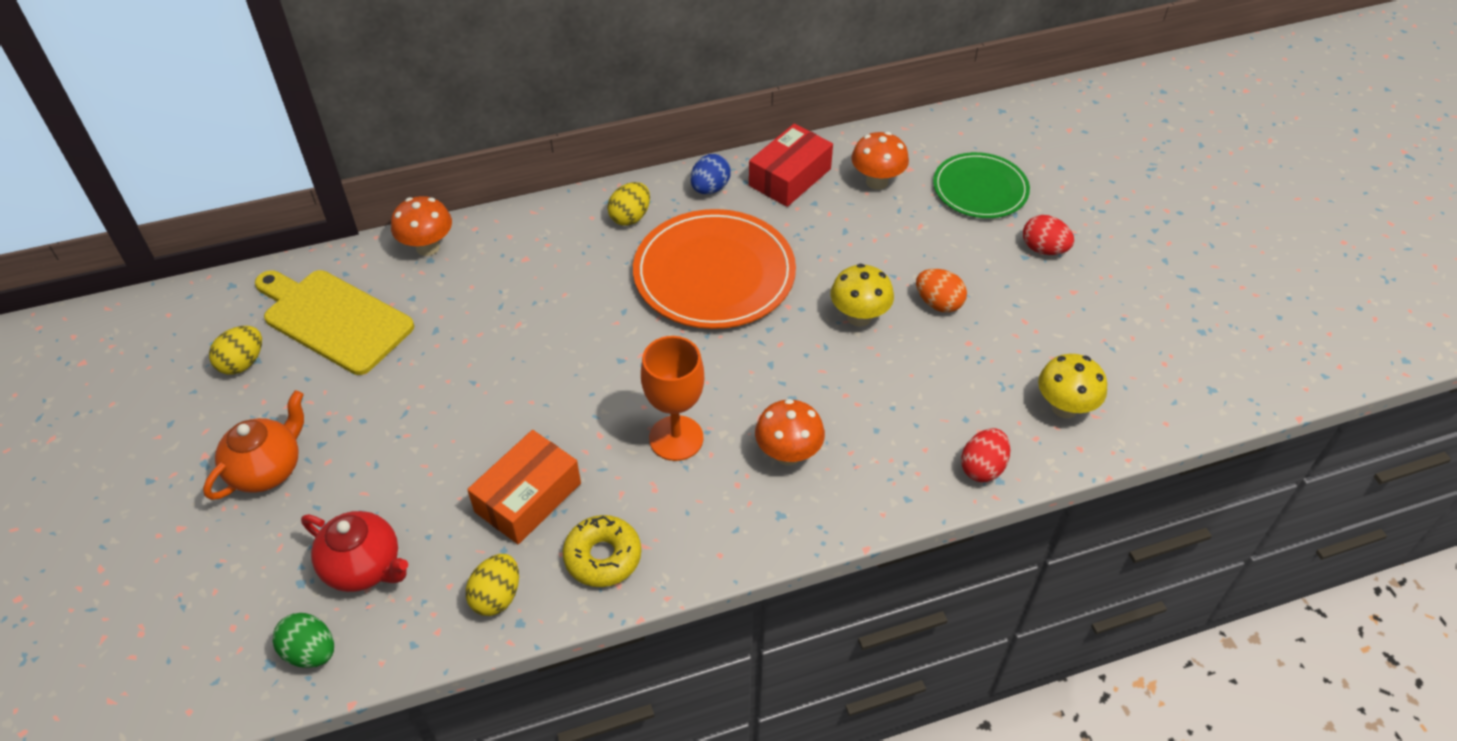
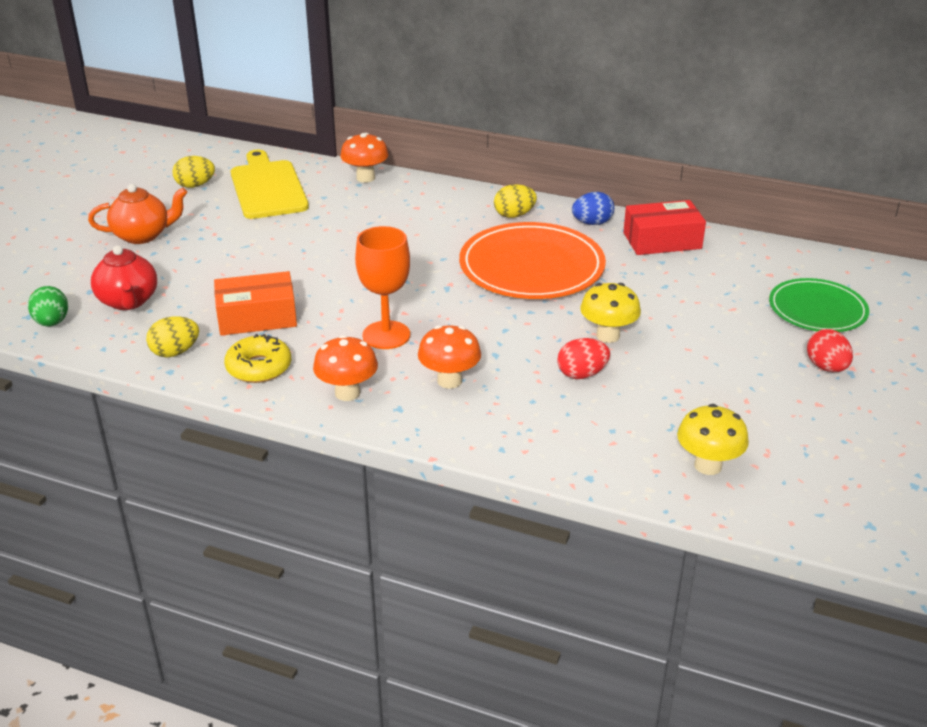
camera: 40 degrees right, 15 degrees down
(877, 182) = (730, 270): orange mushroom -> orange mushroom (347, 393)
(938, 303) = (684, 357): orange egg -> none
(982, 467) = (586, 463): red egg -> red egg (582, 374)

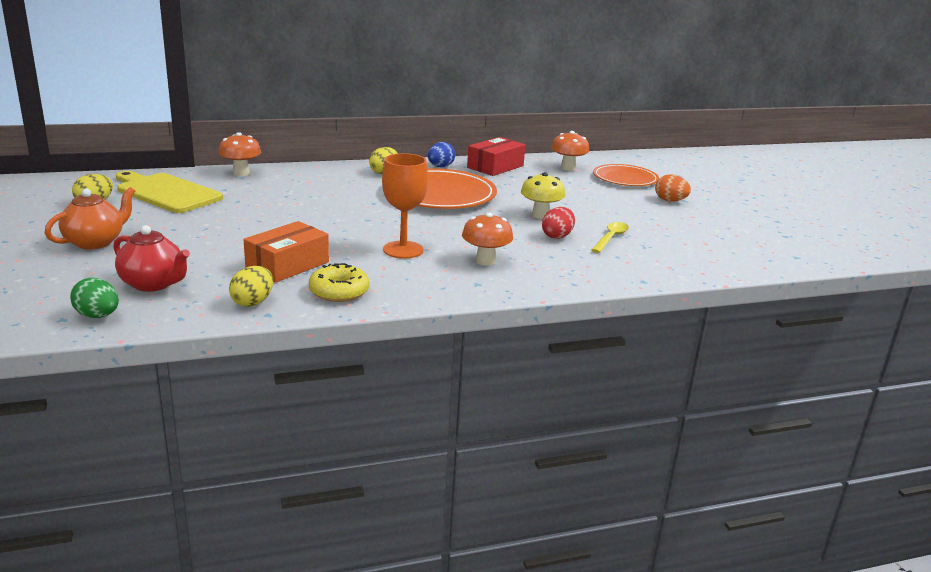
camera: 40 degrees left, 10 degrees down
(347, 393) = (429, 286): orange mushroom -> orange mushroom (568, 168)
(646, 400) = (611, 238): none -> yellow spoon
(708, 466) = (689, 257): yellow mushroom -> none
(817, 309) = (625, 178): green plate -> orange plate
(826, 367) = (670, 201): red egg -> orange egg

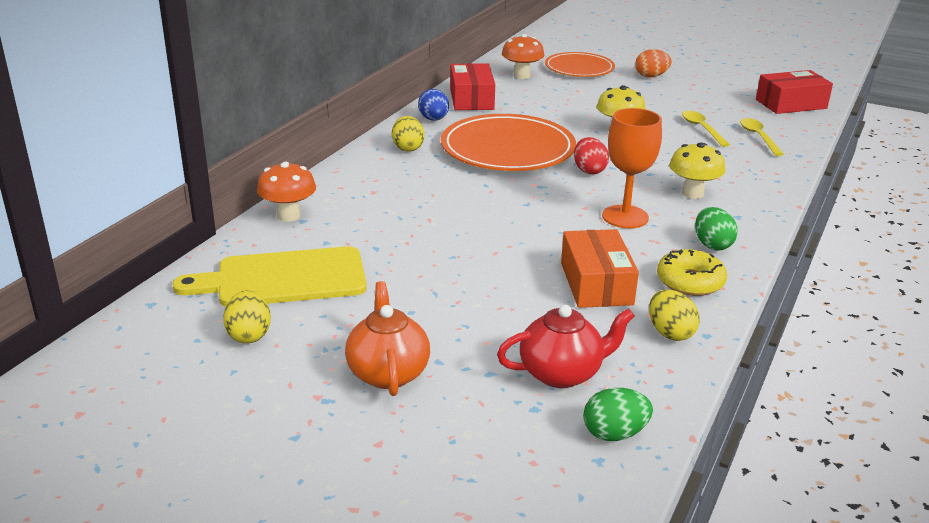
camera: 45 degrees left, 5 degrees up
(411, 286) = (712, 245): none -> green egg
(485, 261) = (693, 193): orange mushroom -> yellow mushroom
(557, 236) = (673, 145): red egg -> red egg (589, 170)
(643, 259) = (758, 137): none -> yellow spoon
(744, 256) = (791, 104): none -> red box

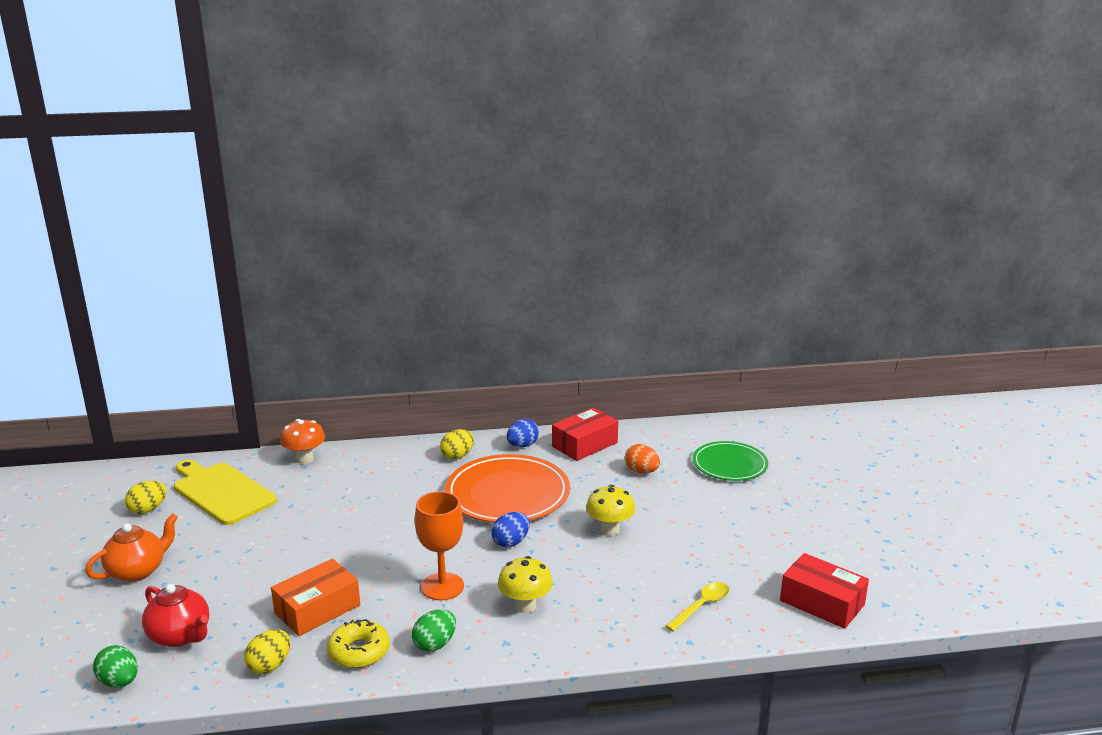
camera: 55 degrees right, 5 degrees down
(521, 76) = (668, 446): orange mushroom -> none
(579, 68) = (729, 464): orange plate -> green plate
(589, 170) = (511, 542): red egg -> blue egg
(651, 76) = (769, 504): orange egg -> orange egg (641, 471)
(701, 129) = (677, 569): yellow spoon -> none

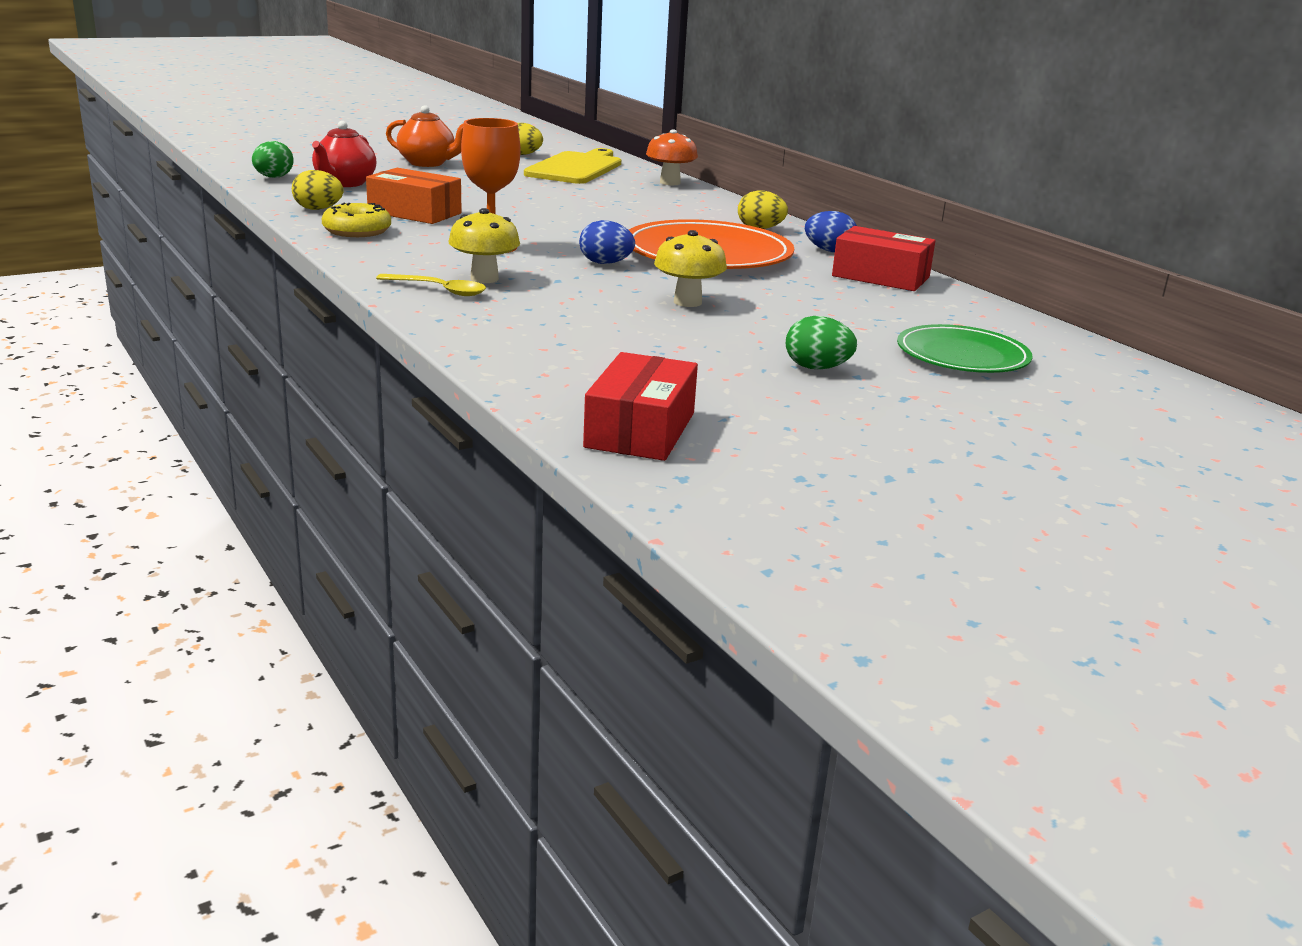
camera: 65 degrees right, 0 degrees up
(435, 644) = (387, 253): green egg -> green egg (817, 368)
(641, 471) = (857, 308): orange egg -> none
(702, 606) = (561, 358): yellow spoon -> yellow spoon (439, 290)

